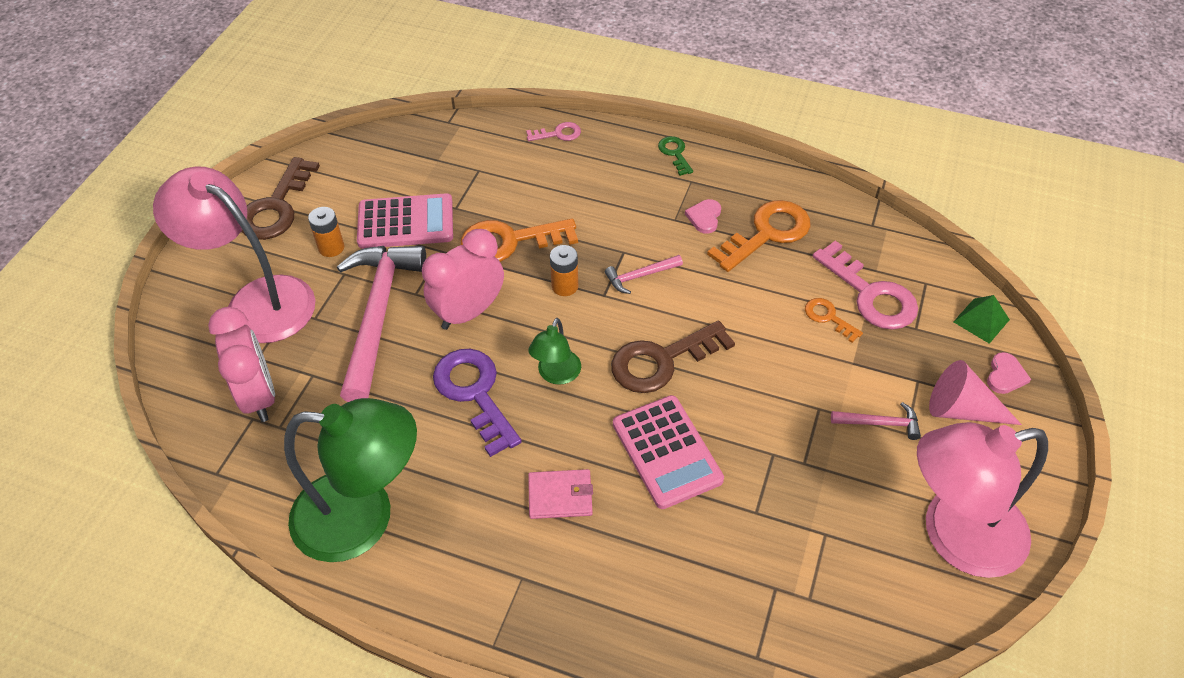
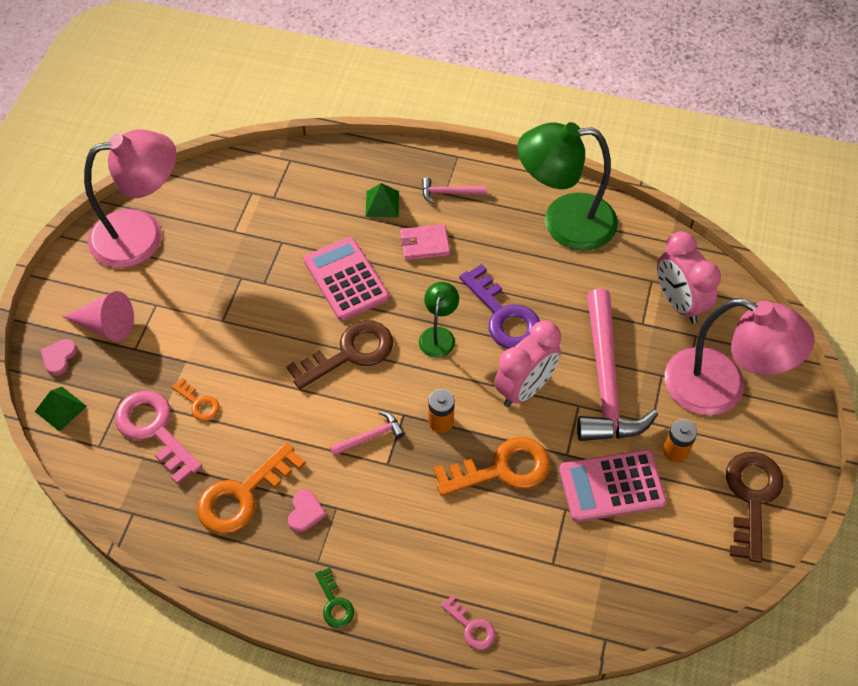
camera: 175 degrees right, 5 degrees up
(558, 134) = (471, 627): pink key -> pink key turned 120 degrees counterclockwise
(615, 565) = (382, 204): none -> green pyramid
(880, 423) = (175, 311): pink hammer -> pink hammer (449, 193)

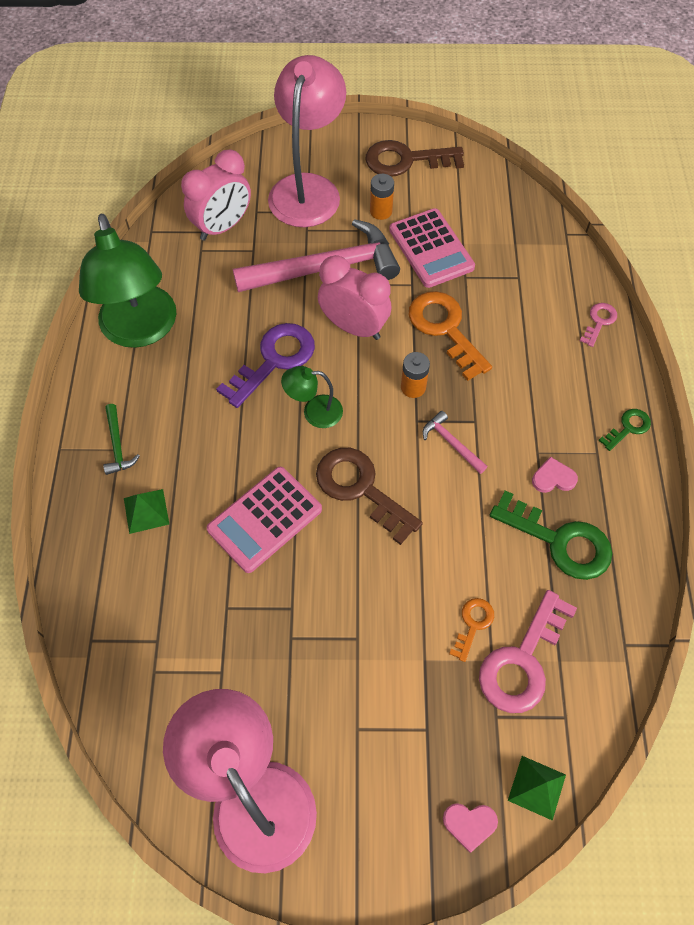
camera: 105 degrees left, 5 degrees up
(106, 326) = (406, 781): pink cone -> none
(243, 495) = (559, 541): orange key -> green key
(424, 244) = (197, 452): pink wallet -> none
(449, 193) = (117, 445): pink hammer -> green hammer

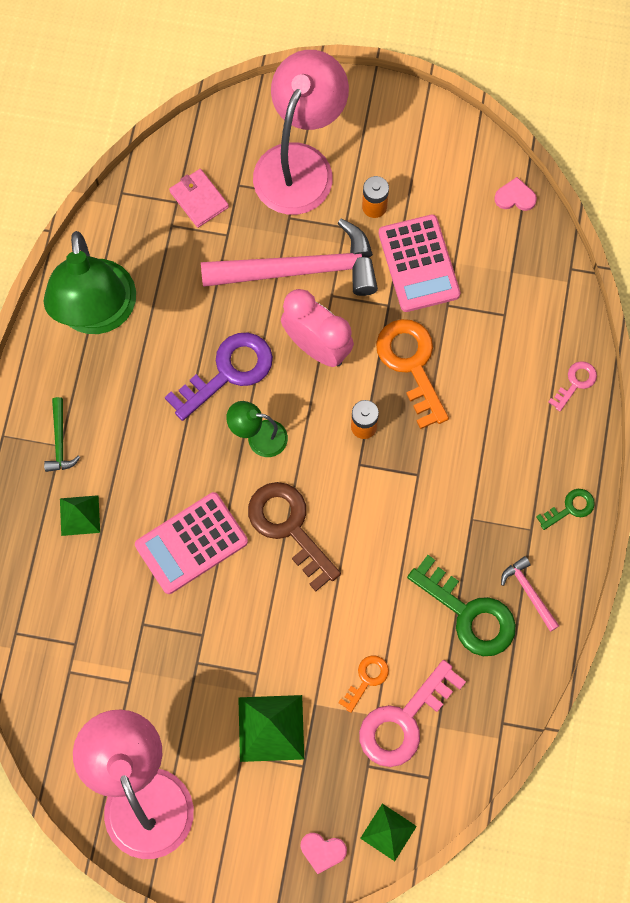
camera: 10 degrees right, 10 degrees up
(222, 227) = (199, 199): pink clock -> pink wallet
(383, 694) = (271, 728): none -> green pyramid
(406, 160) = (416, 142): brown key -> none
(451, 443) = (388, 494): pink hammer -> pink hammer (529, 592)
(553, 478) = (480, 548): pink heart -> pink heart (515, 197)

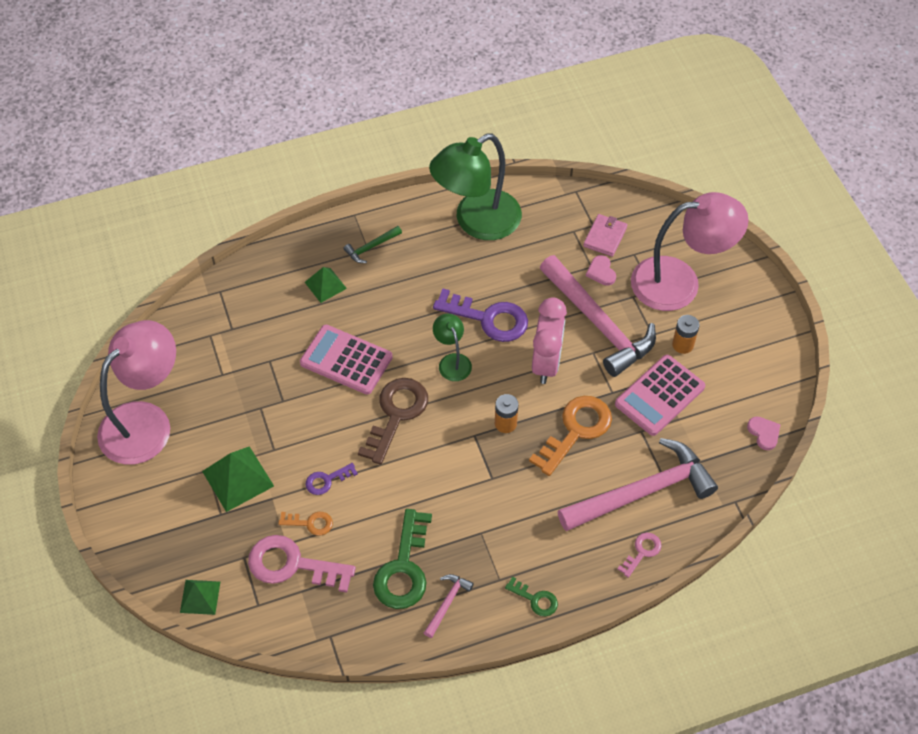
camera: 60 degrees right, 15 degrees down
(322, 851) = (162, 559): pink heart -> pink heart (601, 272)
(326, 638) = (327, 480): none -> purple key
(513, 344) = (642, 492): none -> pink hammer
(575, 383) = (642, 552): pink key -> pink key turned 60 degrees counterclockwise

